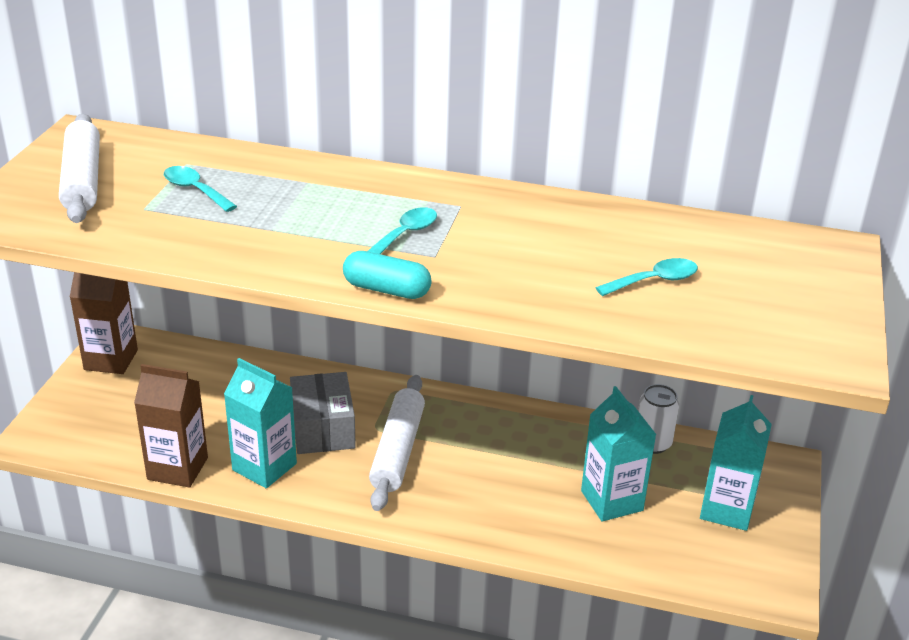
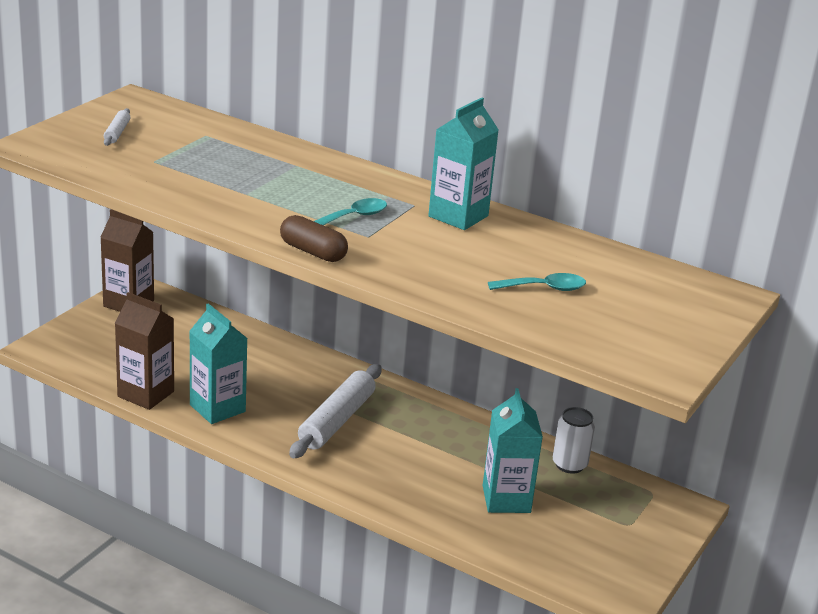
camera: 15 degrees right, 5 degrees down
(82, 180) = (117, 133): white rolling pin -> white rolling pin, size x0.48
(195, 190) = (201, 155): turquoise spoon -> none
(323, 428) = (281, 390): grey box -> none
(387, 289) = (313, 252): turquoise capsule -> brown capsule
(726, 509) = (609, 529): turquoise carton -> turquoise carton (458, 216)

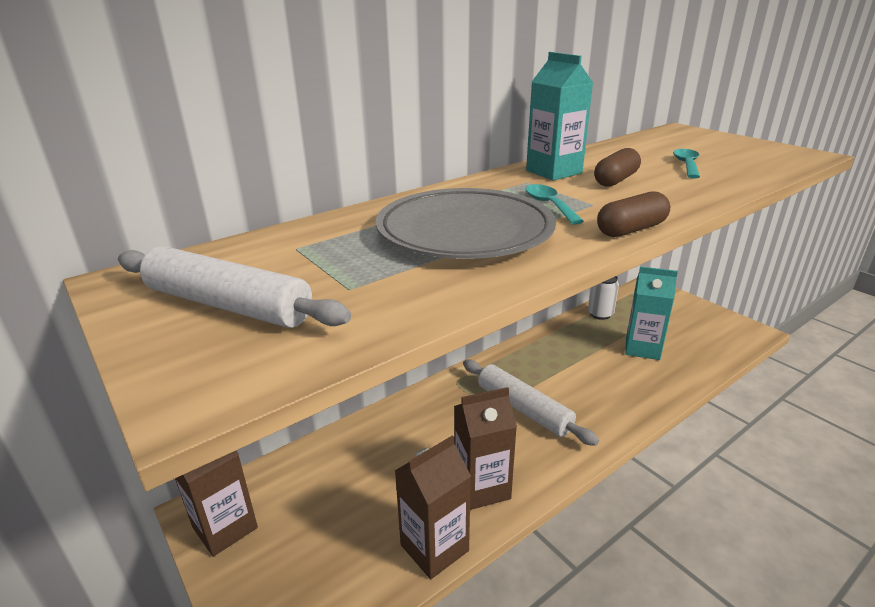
camera: 65 degrees left, 0 degrees up
(117, 133) = (228, 305): white rolling pin -> white rolling pin, size x2.09
(217, 408) = (482, 487): turquoise carton -> brown carton
(268, 187) = (465, 232): none -> grey plate
(452, 247) = (616, 180): none -> brown capsule

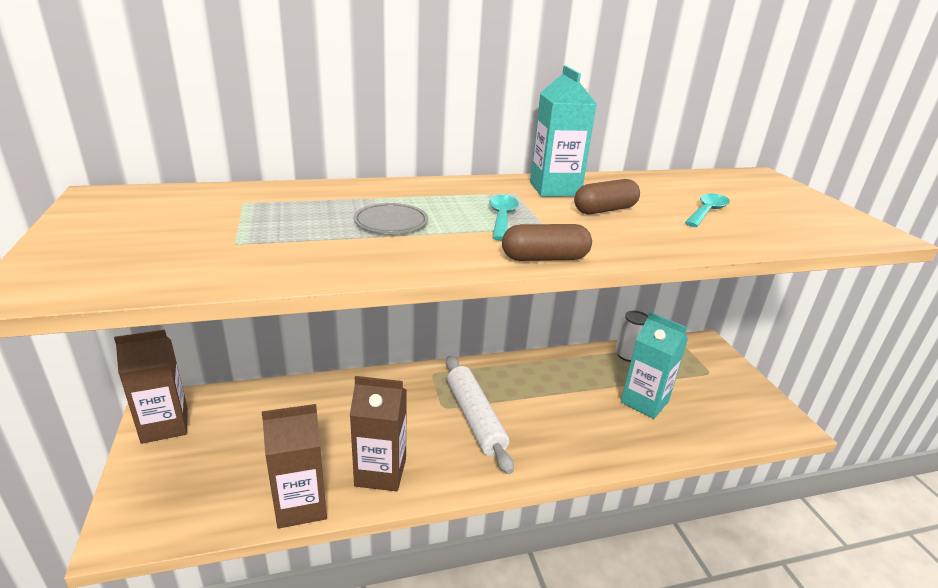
camera: 20 degrees right, 0 degrees up
(228, 305) = (138, 232): white rolling pin -> none
(465, 232) = (391, 222): grey plate -> grey plate, size x0.43

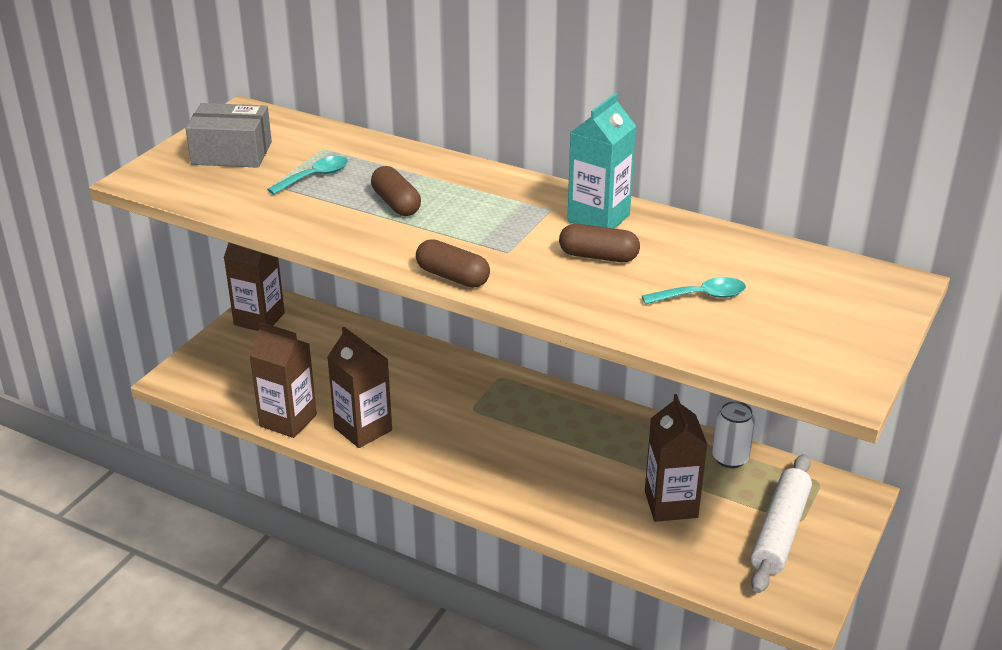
camera: 45 degrees right, 5 degrees up
(138, 230) = (232, 153): none -> grey box
(391, 222) = (396, 204): grey plate -> brown capsule
(474, 418) = (486, 431): white rolling pin -> white rolling pin (779, 531)
(502, 218) = (489, 230): turquoise spoon -> turquoise spoon (315, 177)
(644, 402) = (671, 504): turquoise carton -> brown carton

